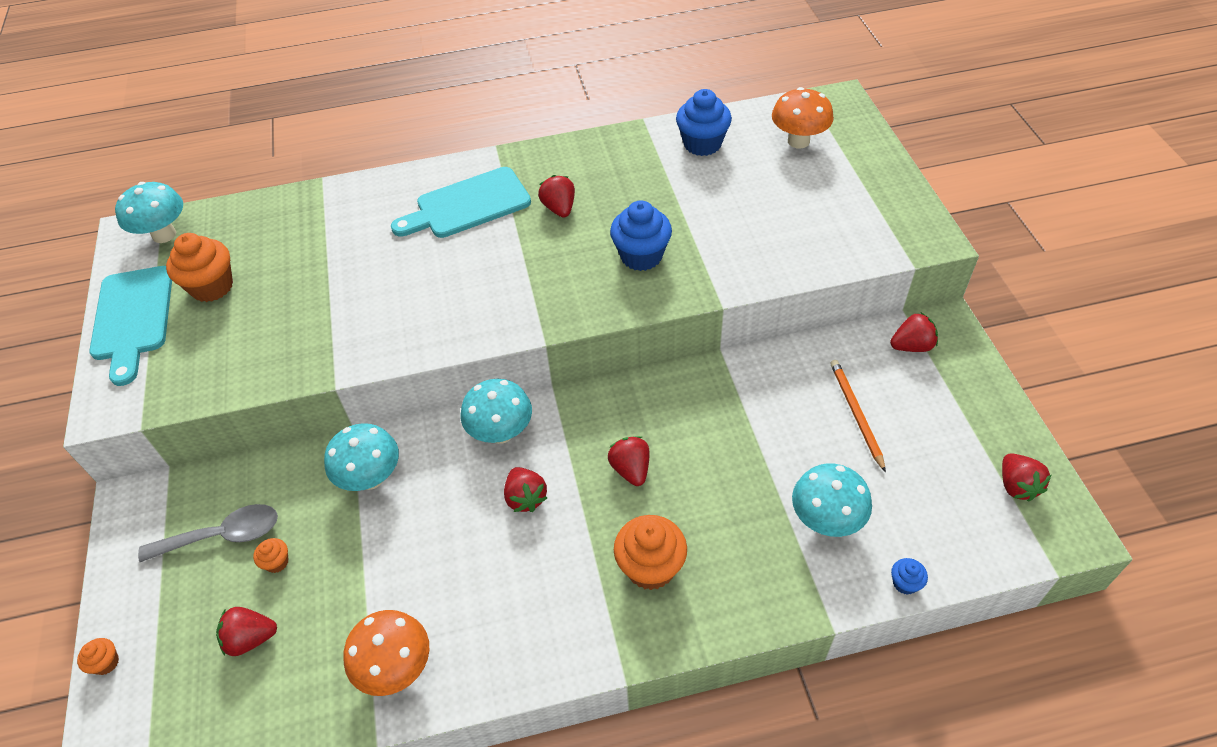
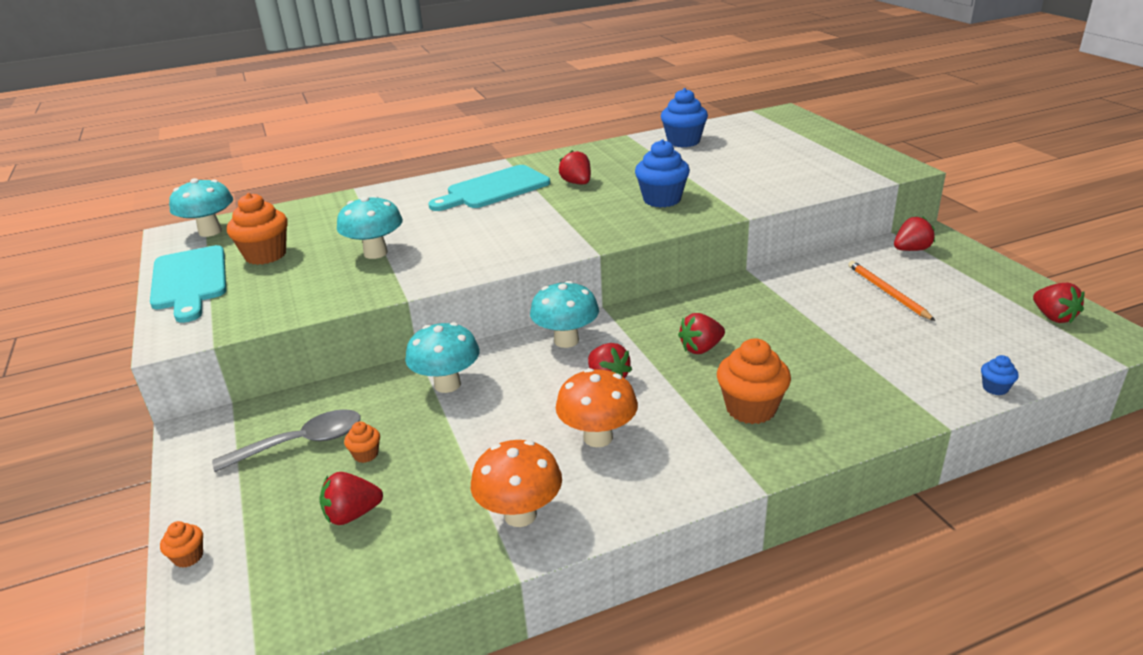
camera: 10 degrees left, 20 degrees down
(631, 469) = (701, 348): red strawberry -> red strawberry turned 90 degrees counterclockwise
(798, 141) = (762, 133): orange mushroom -> orange mushroom (598, 437)
(826, 520) = (899, 358): turquoise mushroom -> turquoise mushroom (375, 253)

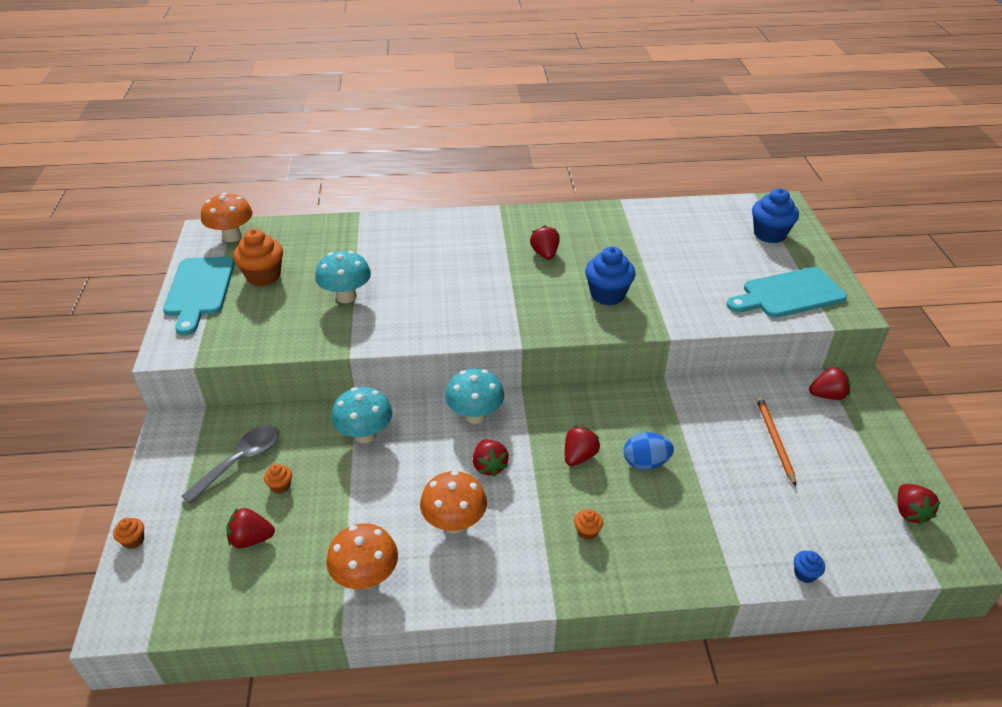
camera: 15 degrees right, 10 degrees up
(210, 231) = (232, 236): turquoise mushroom -> orange mushroom
(302, 443) = (240, 461): grey spoon -> grey spoon turned 45 degrees counterclockwise
(494, 189) = (472, 243): turquoise cutting board -> turquoise cutting board (788, 294)
(683, 141) = (666, 222): blue cupcake -> blue cupcake (769, 234)
(701, 348) = (579, 456): red strawberry -> red strawberry turned 135 degrees clockwise
(751, 408) = (587, 531): orange cupcake -> orange cupcake, size x0.48
(773, 338) = (645, 463): none -> blue egg

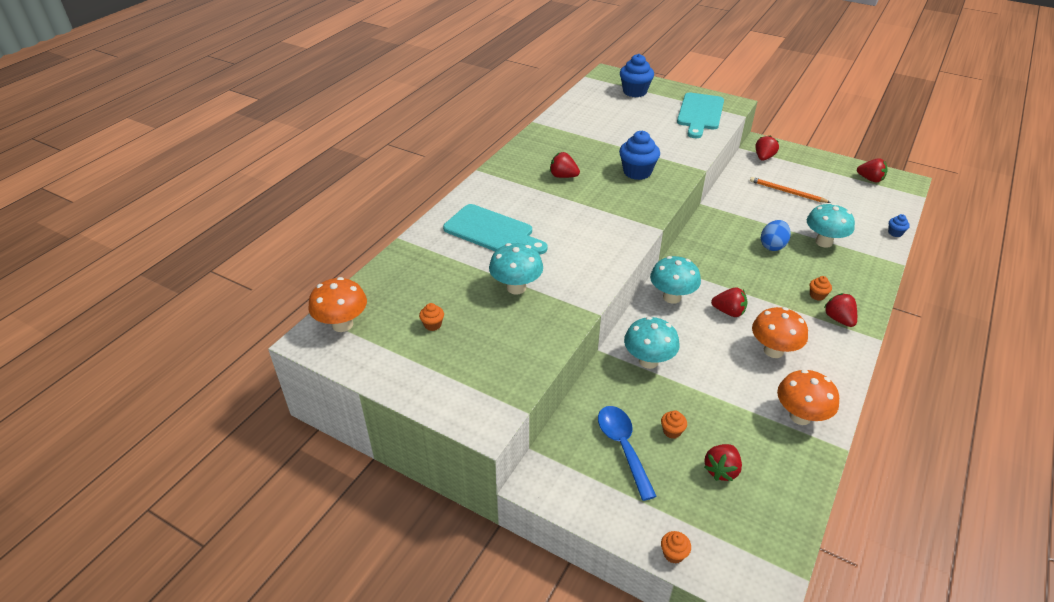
camera: 55 degrees left, 0 degrees up
(199, 290) = (409, 373): turquoise cutting board -> turquoise cutting board (492, 231)
(240, 461) = (623, 447): grey spoon -> blue spoon
(263, 276) = (432, 325): orange cupcake -> orange cupcake, size x0.48
(579, 456) = (748, 269): red strawberry -> red strawberry (838, 319)
(703, 506) = (823, 242): none -> turquoise mushroom

